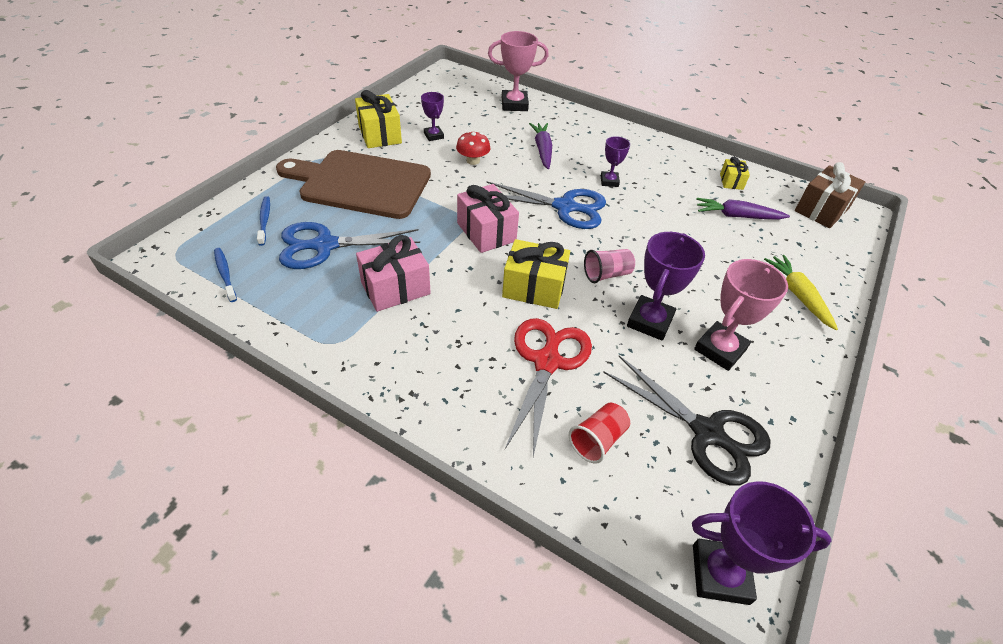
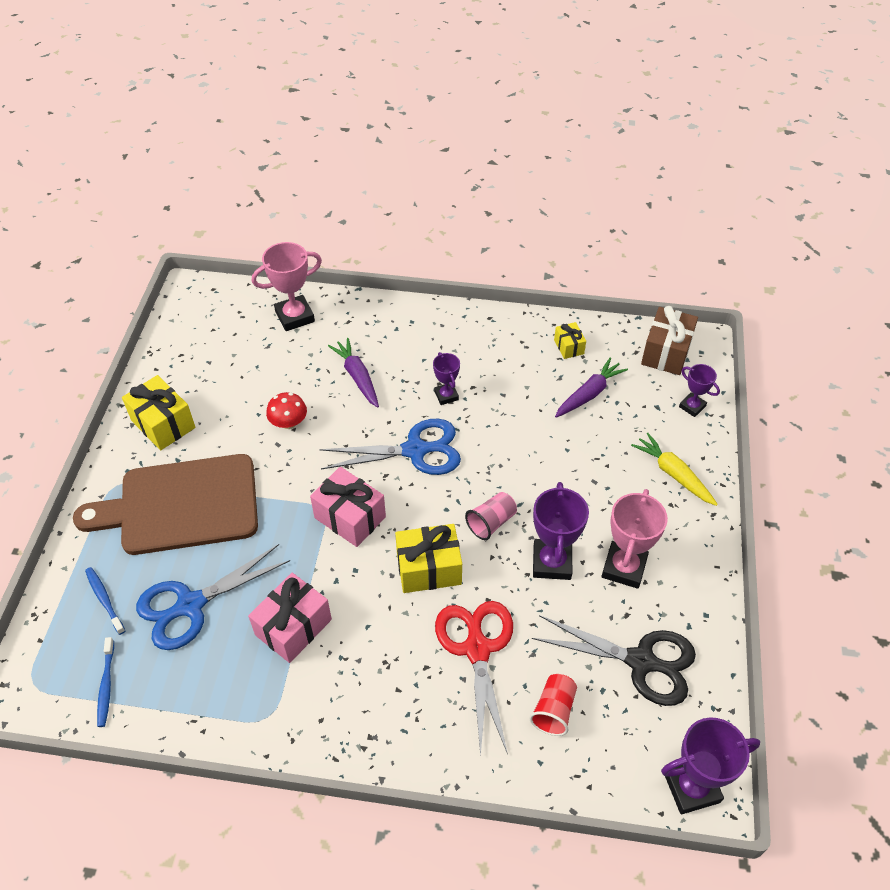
camera: 20 degrees left, 5 degrees up
(225, 274) = (106, 685): blue toothbrush -> blue toothbrush turned 135 degrees counterclockwise
(433, 136) = (226, 401): purple trophy -> purple trophy (692, 406)
(737, 216) = (589, 394): purple carrot -> purple carrot turned 150 degrees clockwise

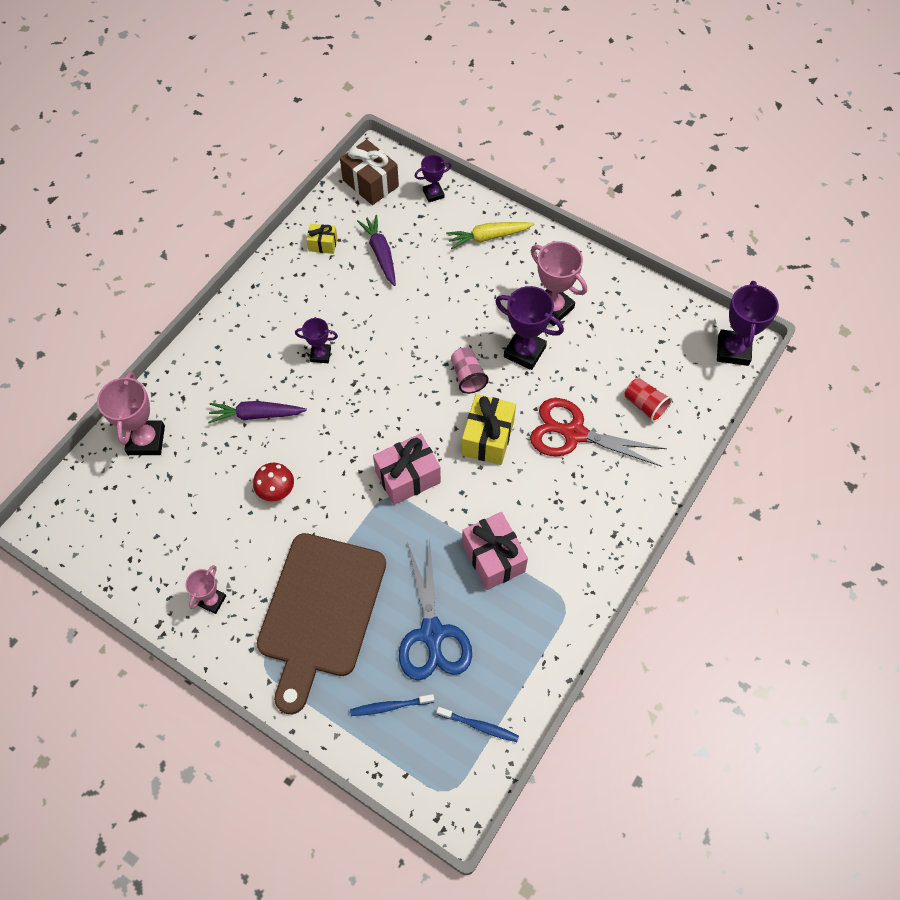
camera: 65 degrees left, 10 degrees up
(163, 424) = (212, 600): yellow gift -> pink trophy
(416, 450) = (366, 401): blue scissors -> none
(641, 662) = (632, 334): black scissors -> none

